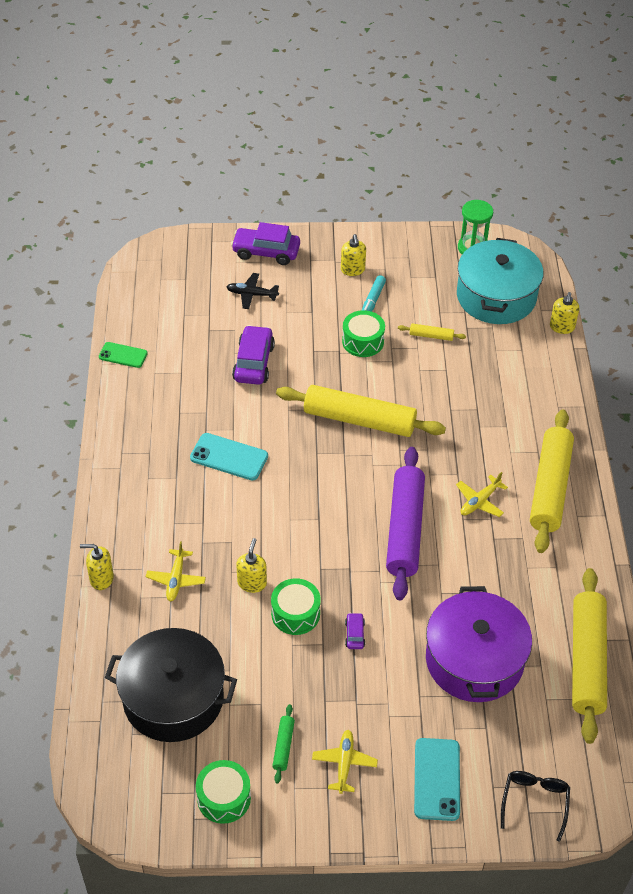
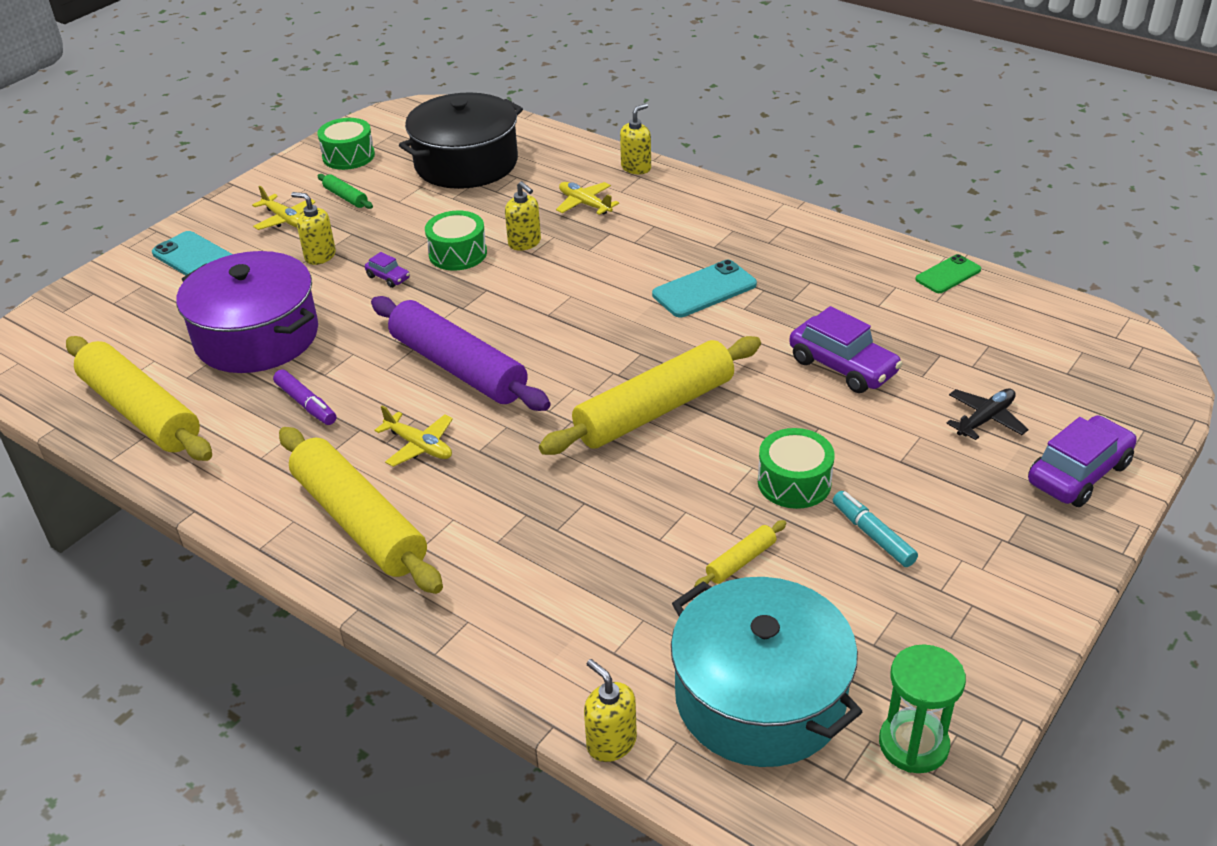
camera: 130 degrees right, 10 degrees down
(352, 270) = (966, 549): yellow soap dispenser -> yellow soap dispenser (320, 256)
(479, 501) = (419, 446): yellow plane -> yellow plane turned 135 degrees clockwise
(501, 580) = (306, 404): none -> purple marker
(534, 802) = (94, 300): black glasses -> none

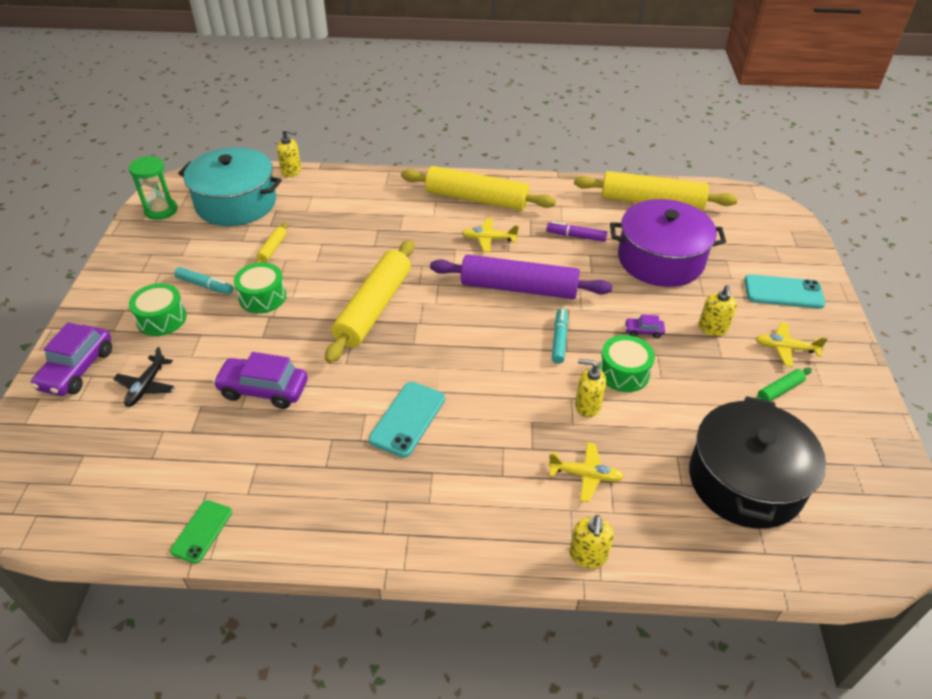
camera: 145 degrees right, 5 degrees up
(320, 256) = (712, 328): yellow soap dispenser -> yellow soap dispenser turned 105 degrees clockwise
(346, 197) = (779, 390): green rolling pin -> green rolling pin turned 45 degrees counterclockwise
(348, 156) = (851, 439): green drum -> green drum (161, 319)
(481, 301) = (559, 340): none -> turquoise marker

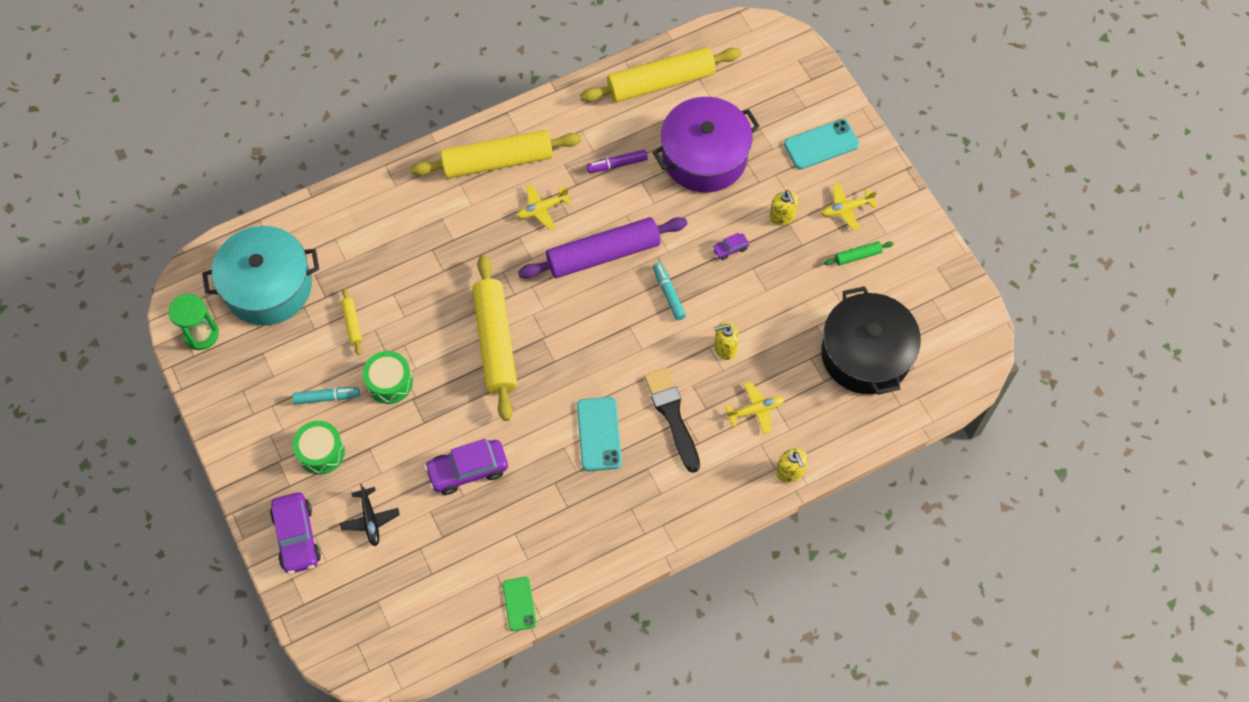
camera: 30 degrees left, 20 degrees up
(291, 171) = (287, 215): yellow soap dispenser -> none
(492, 438) = (672, 415): none -> black brush
(623, 373) = (736, 301): green drum -> none
(779, 390) = (857, 256): green rolling pin -> green rolling pin turned 45 degrees clockwise

